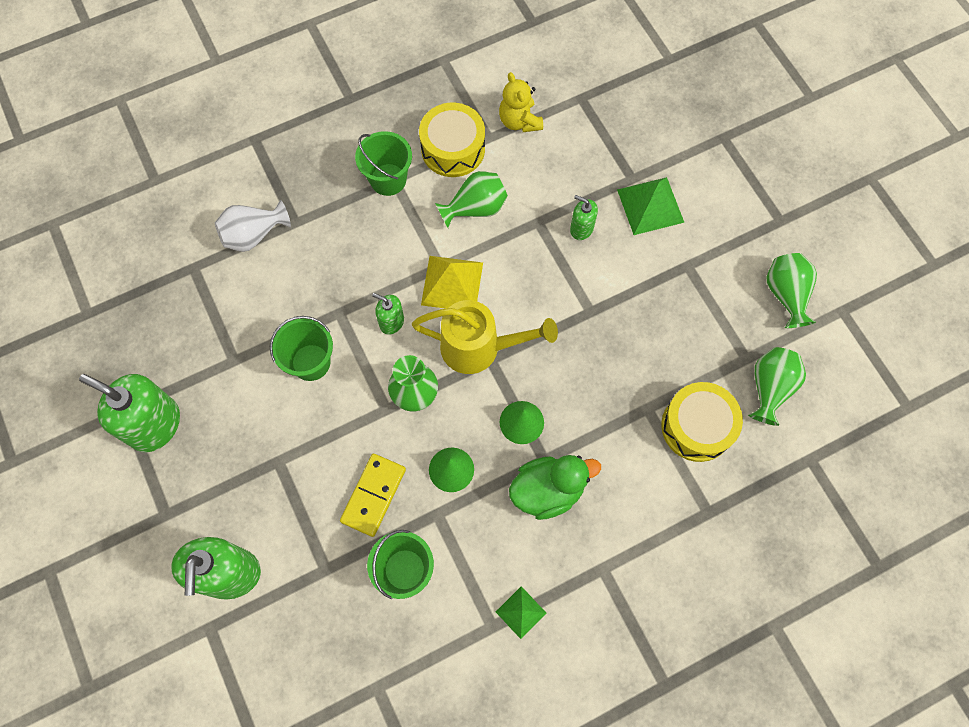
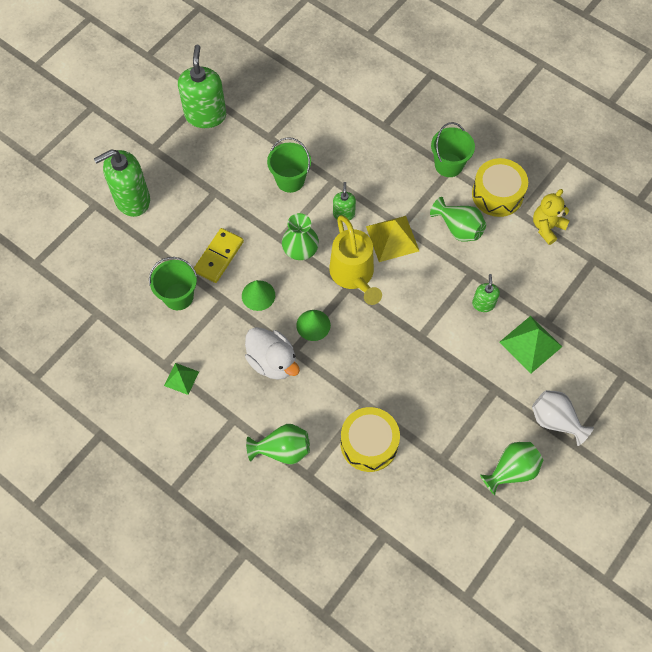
camera: 65 degrees right, 5 degrees down
(254, 235) = (361, 107): white vase -> white vase (555, 421)
(373, 495) = (218, 256): yellow domino -> yellow domino turned 60 degrees counterclockwise
(548, 490) = (272, 361): green duck -> white duck
(769, 388) = (426, 485): green vase -> green vase (282, 450)

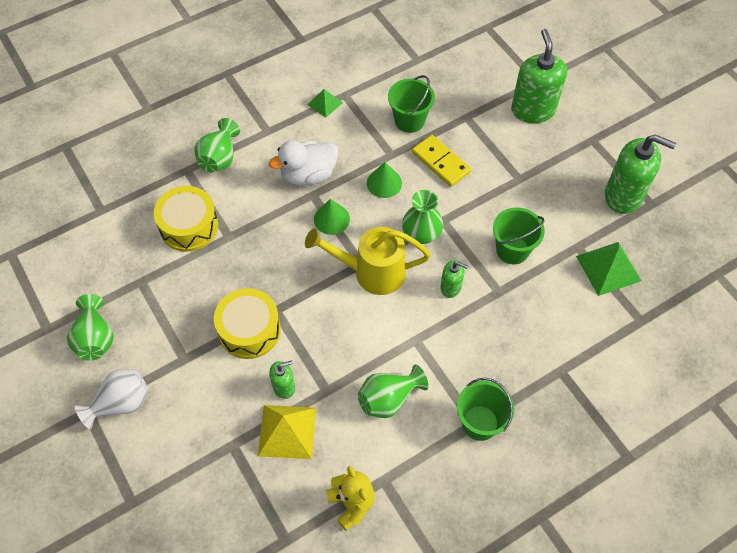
camera: 110 degrees right, 5 degrees down
(392, 238) = (402, 324): yellow pyramid -> yellow pyramid (287, 431)
(483, 304) = (284, 387): green soap dispenser -> green soap dispenser turned 45 degrees counterclockwise
(497, 194) = (419, 463): yellow drum -> yellow drum (249, 330)
(530, 344) = (215, 416): green pyramid -> green pyramid (608, 268)

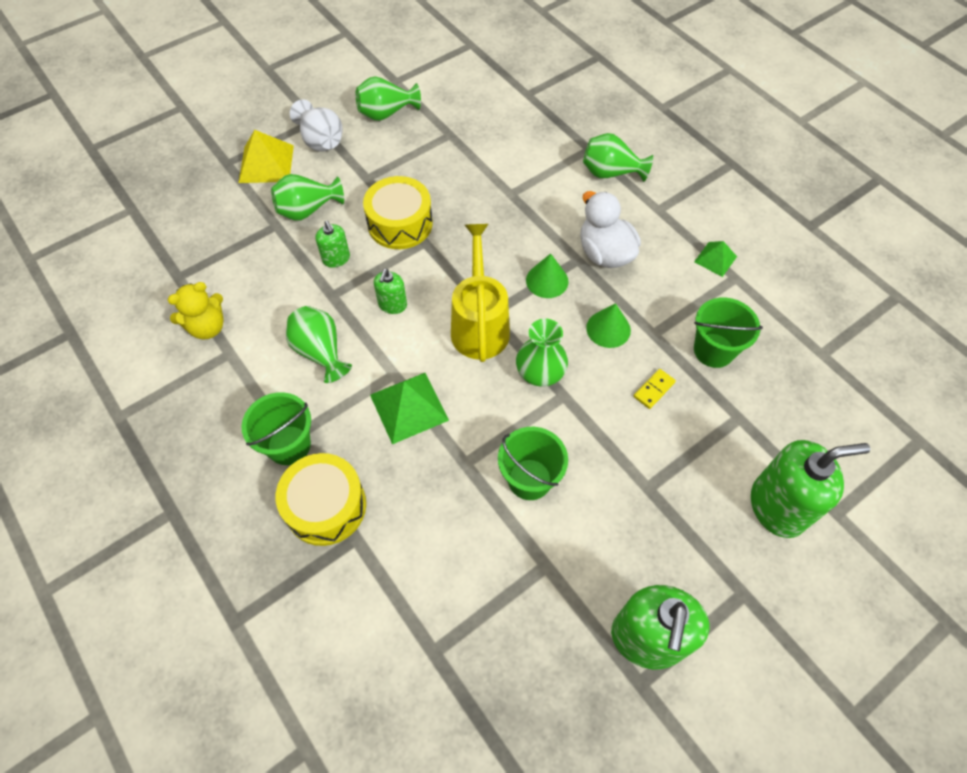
camera: 85 degrees right, 0 degrees up
(189, 226) = (518, 160): yellow drum -> yellow drum (326, 506)
(217, 414) = (308, 210): none -> green vase
(287, 431) = (287, 266): yellow pyramid -> yellow pyramid (266, 164)
(441, 162) = (654, 389): yellow domino -> yellow domino, size x0.56
(451, 287) = (466, 408): green soap dispenser -> green soap dispenser (392, 305)
(608, 268) = (515, 608): green pyramid -> green pyramid (409, 407)

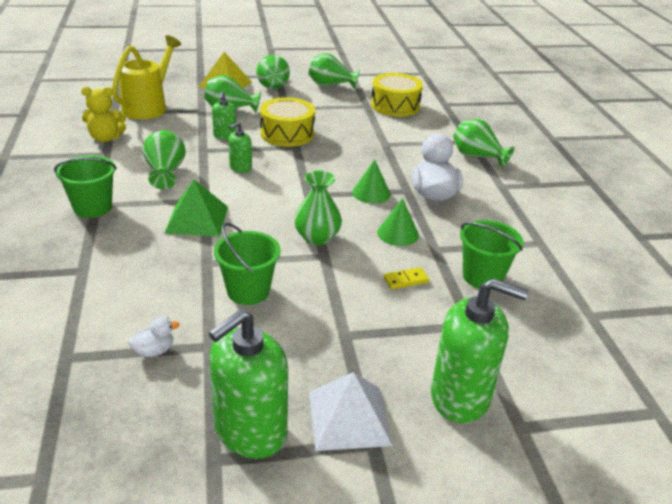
camera: 25 degrees right, 25 degrees down
(321, 141) = (272, 85): white vase -> green vase
(326, 506) = (81, 246): yellow drum -> yellow drum (395, 106)
(479, 325) = (295, 197): yellow watering can -> yellow watering can (148, 107)
(504, 599) = (154, 351): none -> white duck
(710, 578) = (349, 418): none -> white pyramid
(715, 259) = (530, 227): green pyramid -> none

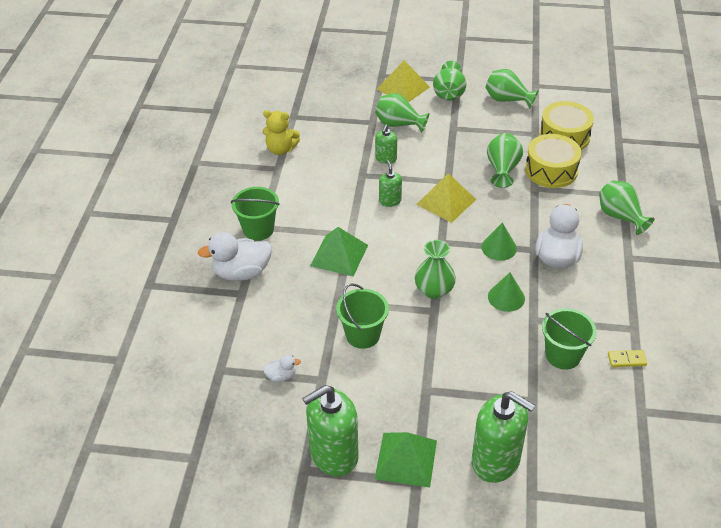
camera: 20 degrees right, 10 degrees up
(79, 250) = (241, 273): none -> white duck
(148, 107) = (325, 113): yellow watering can -> none
(165, 173) = (324, 198): green vase -> green vase (502, 170)
(240, 168) = (390, 201): green soap dispenser -> green soap dispenser turned 105 degrees clockwise
(287, 134) = (444, 163): yellow drum -> yellow drum (551, 170)
(301, 162) = (446, 201): none -> yellow pyramid
(349, 418) = (406, 459): white pyramid -> green pyramid
(406, 280) = (494, 347): yellow domino -> yellow domino (626, 360)

